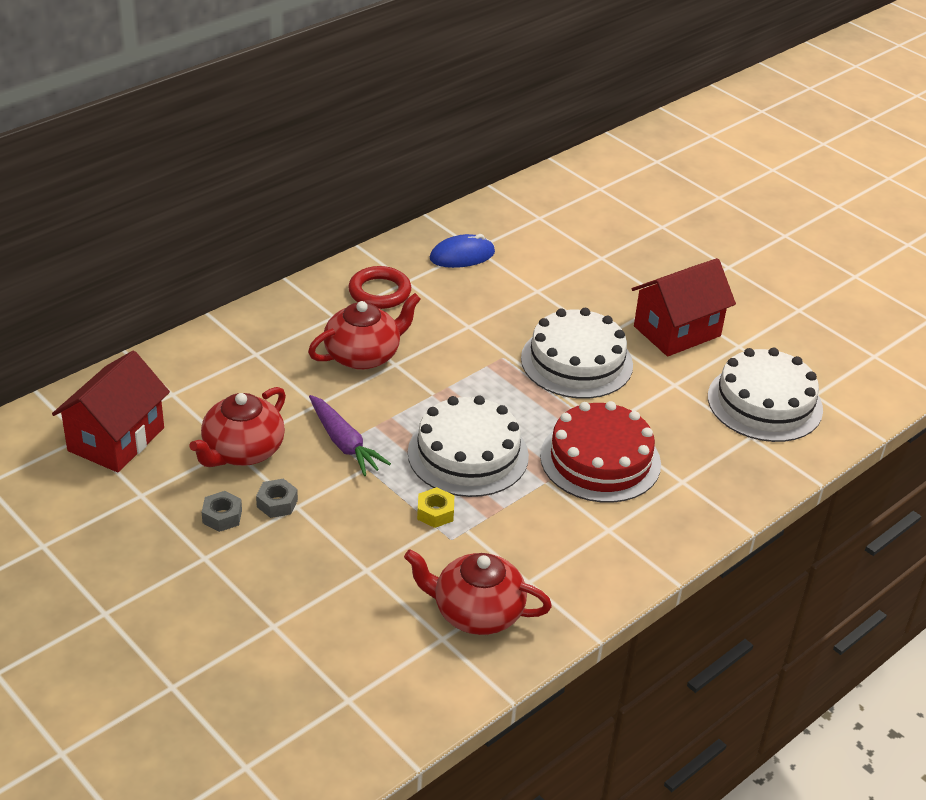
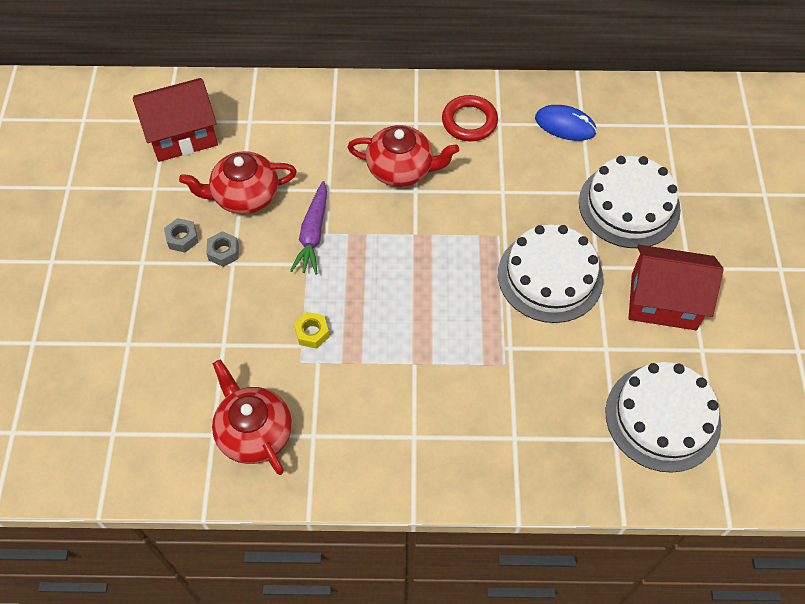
camera: 45 degrees right, 20 degrees up
(468, 454) = (384, 301): white cake -> white cake (629, 205)
(600, 460) = (473, 374): red cake -> none

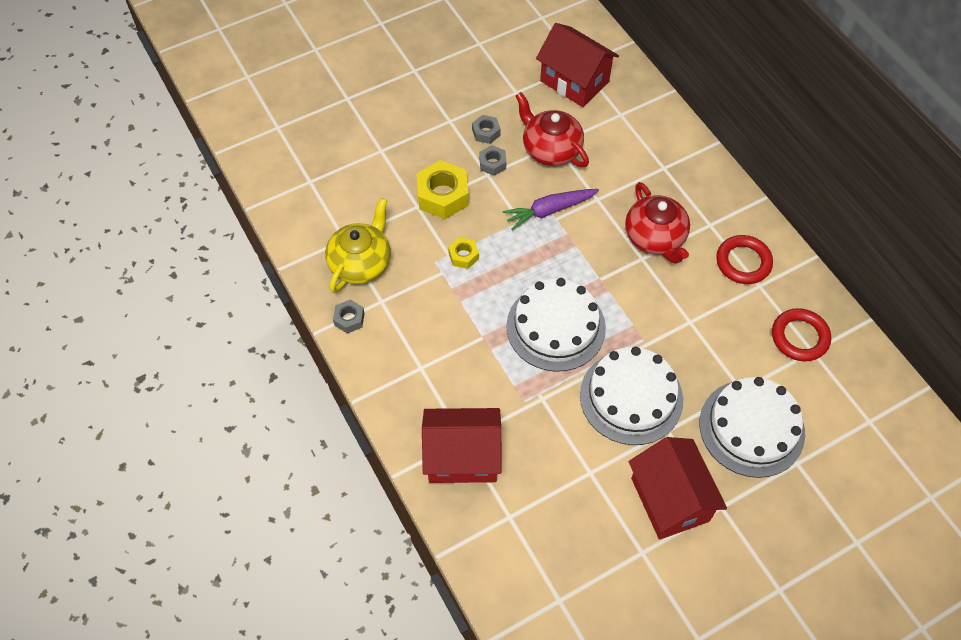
camera: 60 degrees right, 0 degrees up
(228, 315) = (442, 195): none -> yellow nut
(254, 432) = (361, 263): red teapot -> yellow teapot
(314, 477) = (349, 319): none -> grey nut
(533, 448) = (462, 457): none -> red house
(565, 125) = (799, 337): blue mouse -> red ring
(662, 417) = (553, 546): white cake -> white cake (555, 327)

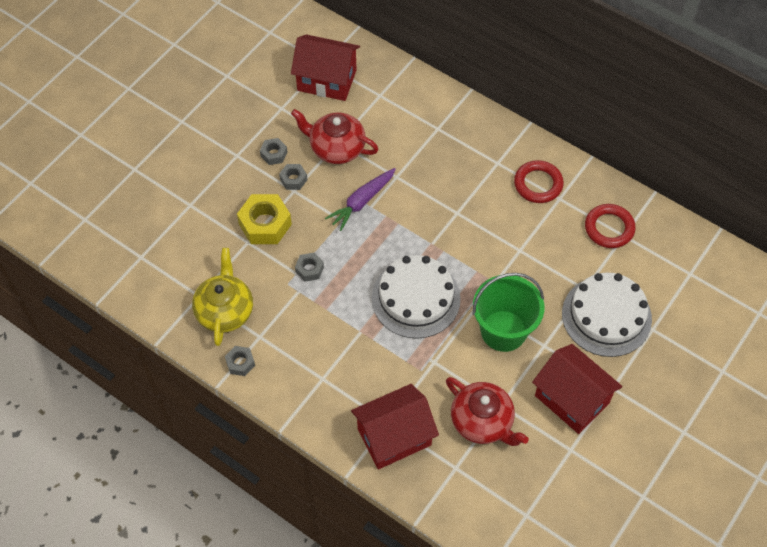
camera: 25 degrees left, 0 degrees up
(463, 256) = (309, 269): yellow nut -> grey nut
(631, 397) = (503, 331): white cake -> green bucket
(655, 238) = (459, 191): red teapot -> red teapot (482, 422)

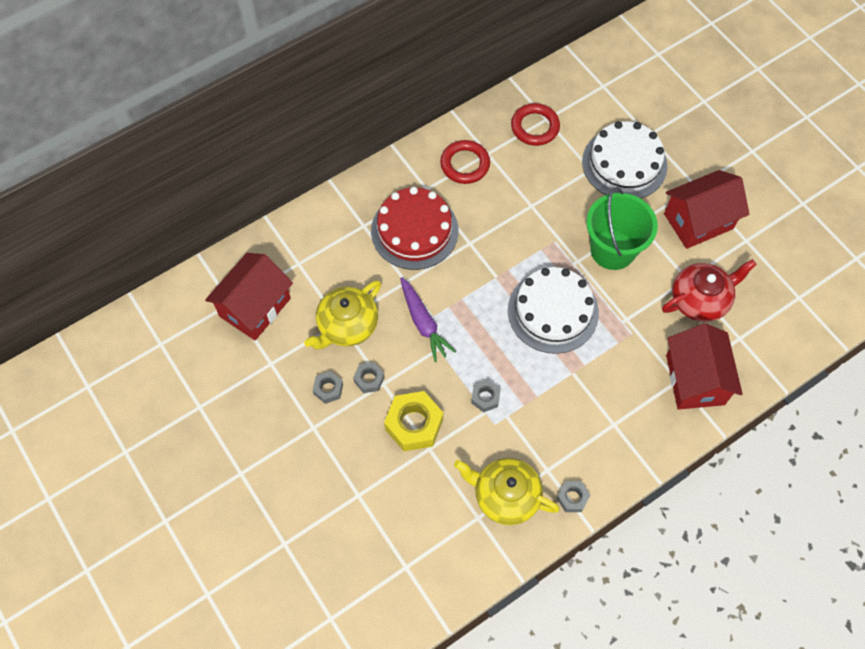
camera: 70 degrees left, 5 degrees up
(336, 148) = (347, 326): red teapot -> yellow teapot
(450, 167) = (414, 230): none -> red cake

